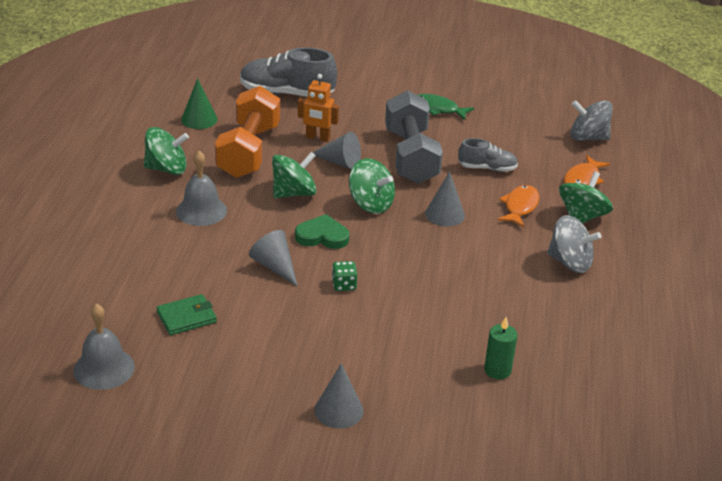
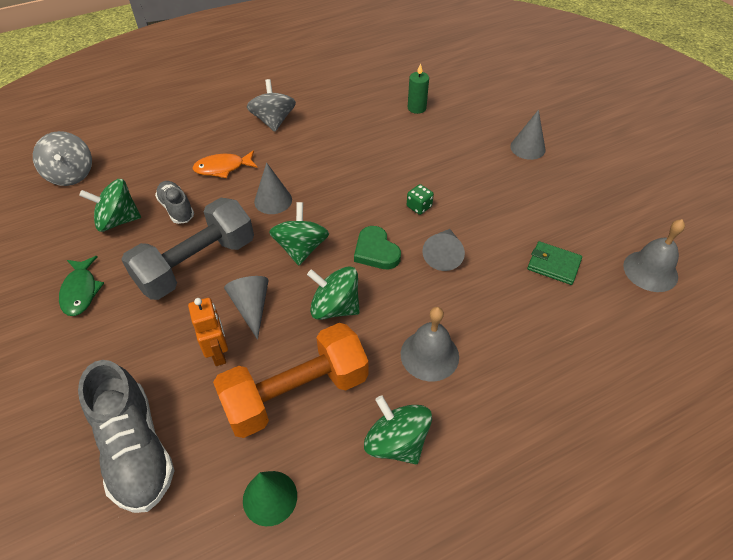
camera: 125 degrees left, 15 degrees up
(582, 179) = (149, 153): orange fish -> none
(582, 217) = (208, 135): green spinning top -> green spinning top (118, 220)

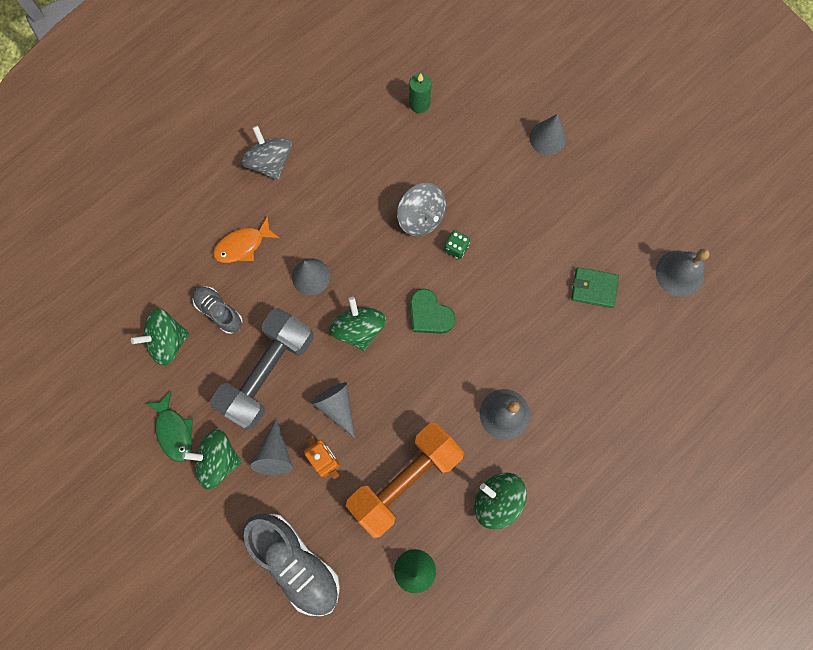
camera: 15 degrees left, 25 degrees up
(71, 174) = (88, 294): grey spinning top -> grey spinning top (421, 217)
(335, 307) = (411, 387): green spinning top -> green spinning top (218, 460)
(443, 255) = (493, 302): grey cone -> grey cone (275, 454)

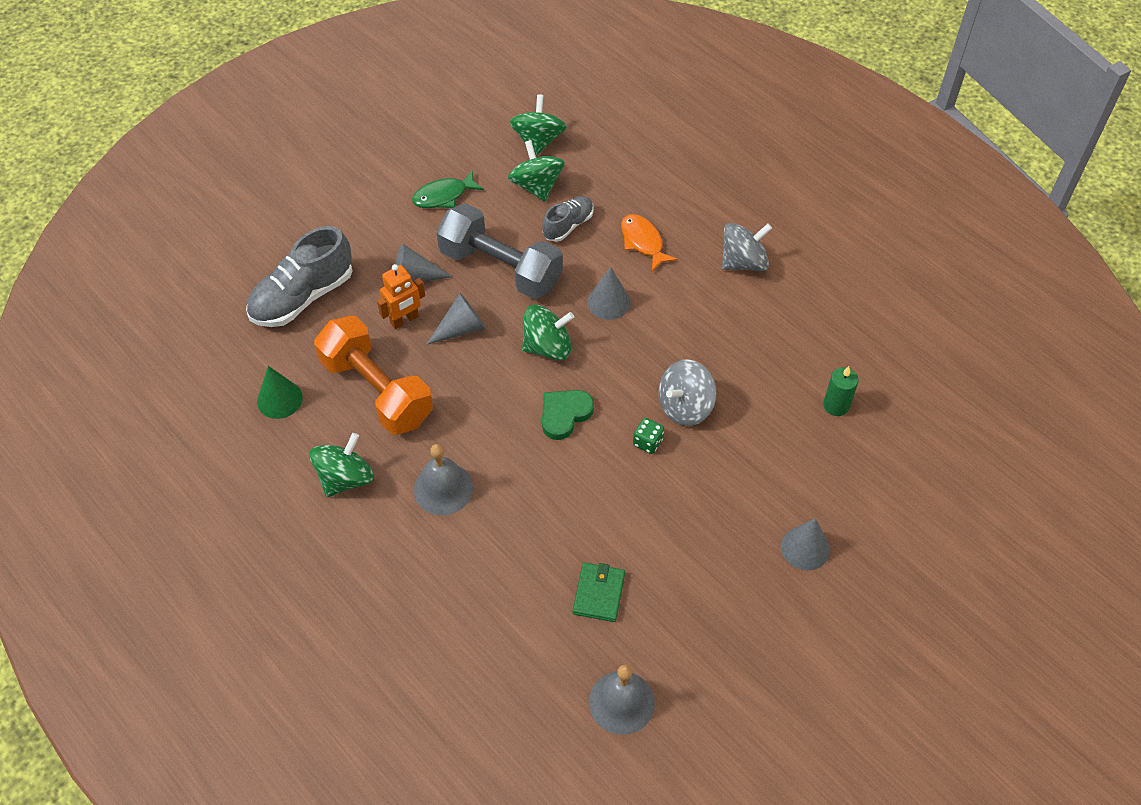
camera: 90 degrees right, 20 degrees down
(218, 460) = (412, 231): green spinning top -> green spinning top (538, 141)

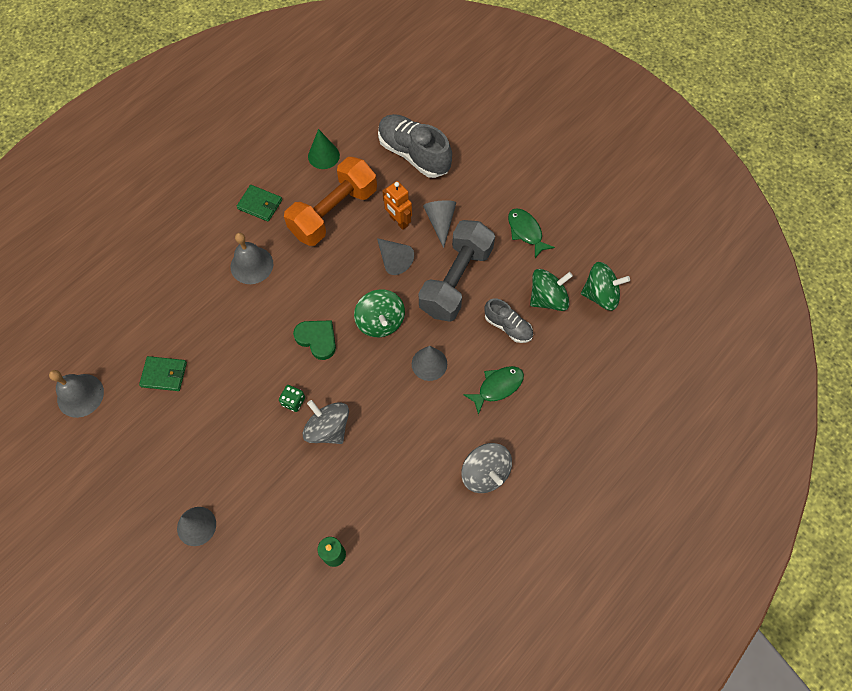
camera: 85 degrees right, 10 degrees up
(345, 478) = (260, 204): green spinning top -> green wallet
(643, 242) = (497, 387): orange fish -> green fish

